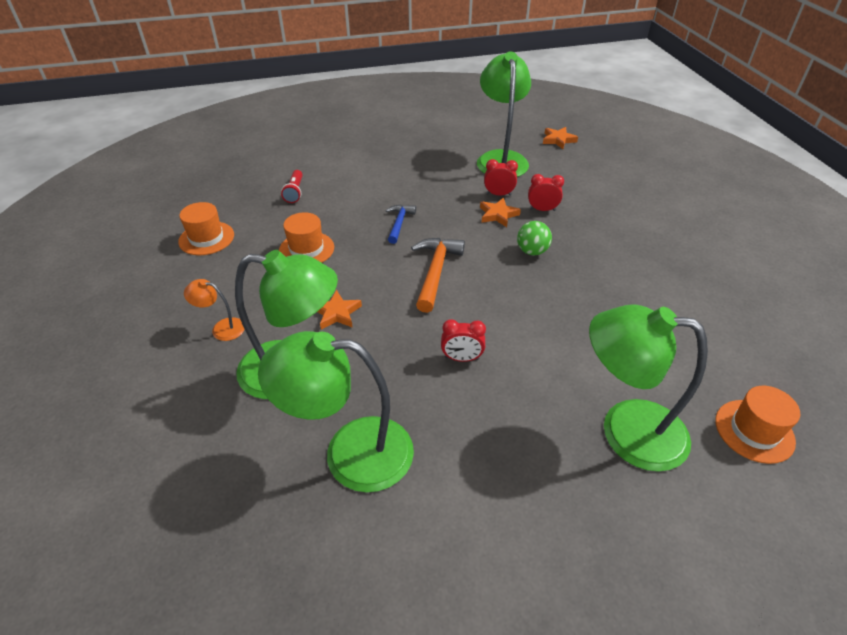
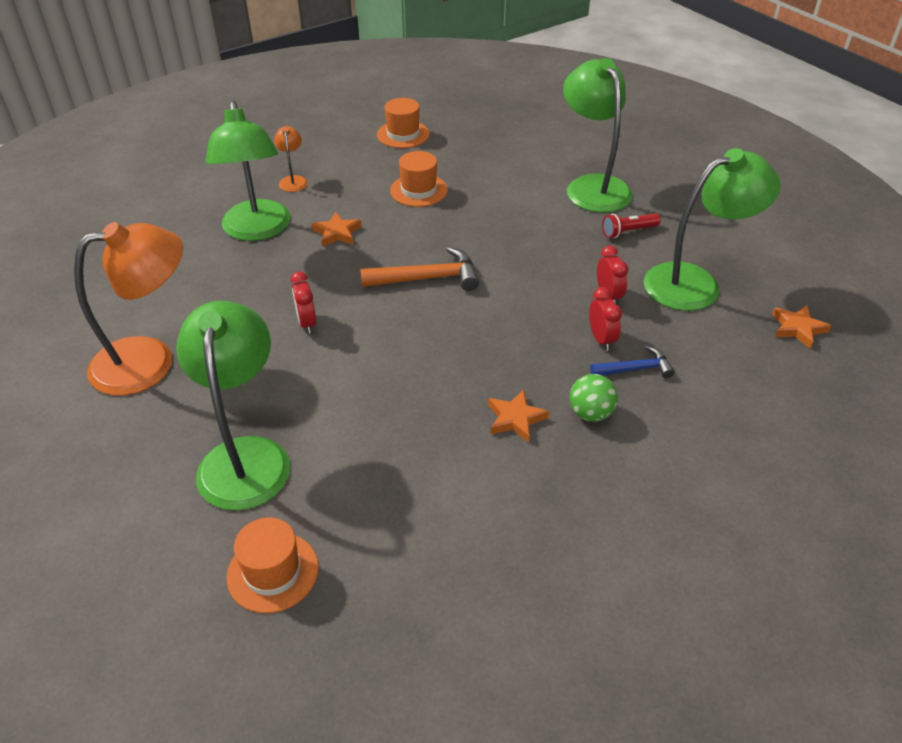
camera: 70 degrees right, 0 degrees up
(295, 192) = (506, 157): red flashlight -> red flashlight (628, 232)
(350, 453) = (179, 284): green lamp -> green lamp (592, 186)
(399, 223) = (496, 235): blue hammer -> blue hammer (635, 369)
(472, 494) = (150, 361): none -> orange lamp
(498, 215) = (563, 303): orange star -> orange star (515, 419)
(532, 251) = (506, 344): green ball -> green ball (590, 413)

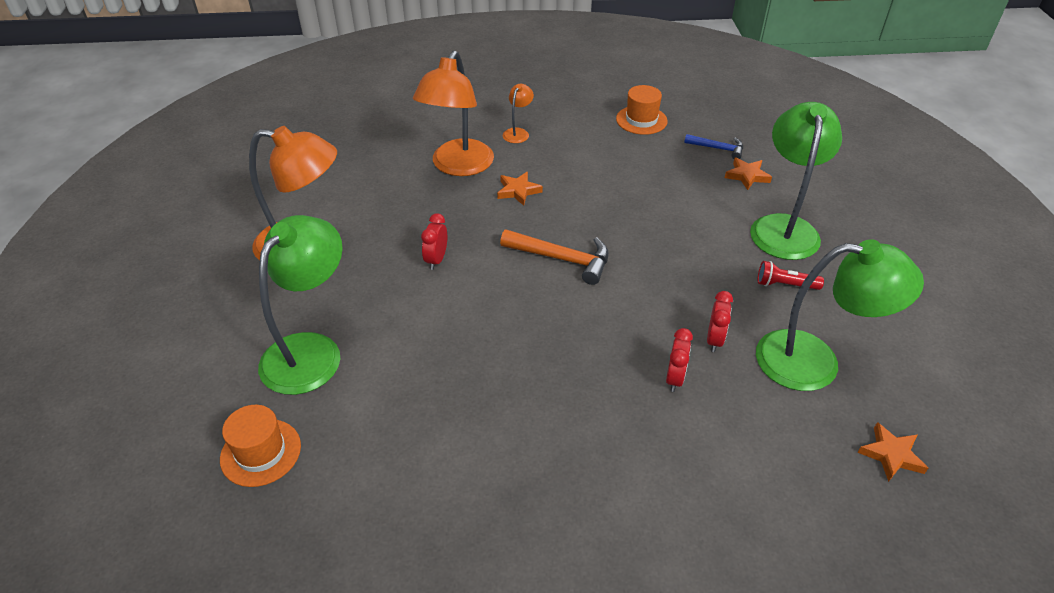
camera: 30 degrees right, 0 degrees up
(257, 230) = (458, 166): green lamp -> orange lamp
(419, 190) = (616, 176): orange hat -> none
(515, 419) = (539, 417): orange star -> orange star (747, 176)
(590, 413) = (609, 443): green ball -> none
(635, 369) = (685, 421): blue hammer -> blue hammer (717, 149)

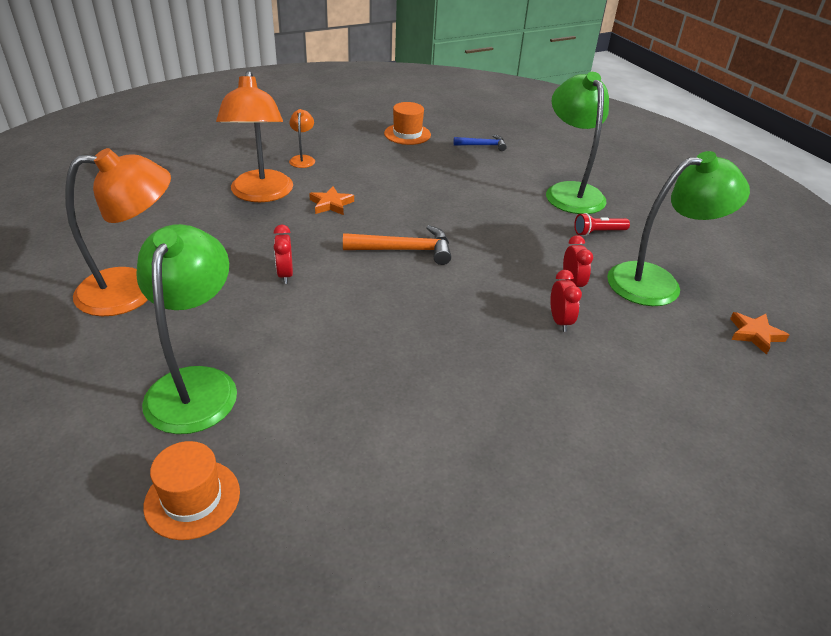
camera: 25 degrees left, 5 degrees down
(747, 176) = (518, 161): orange star -> none

